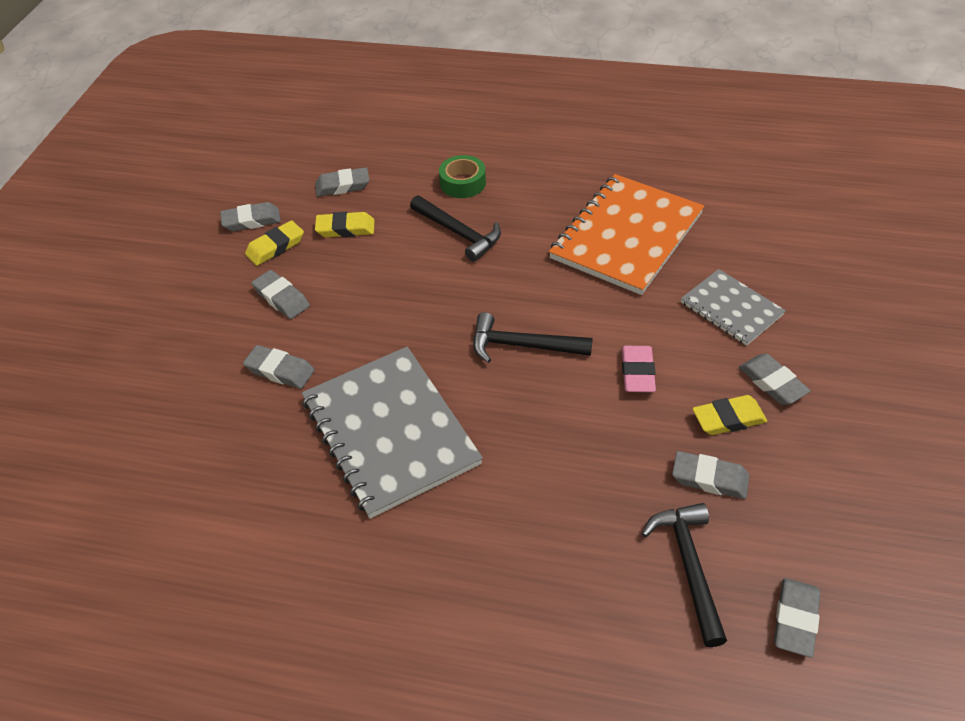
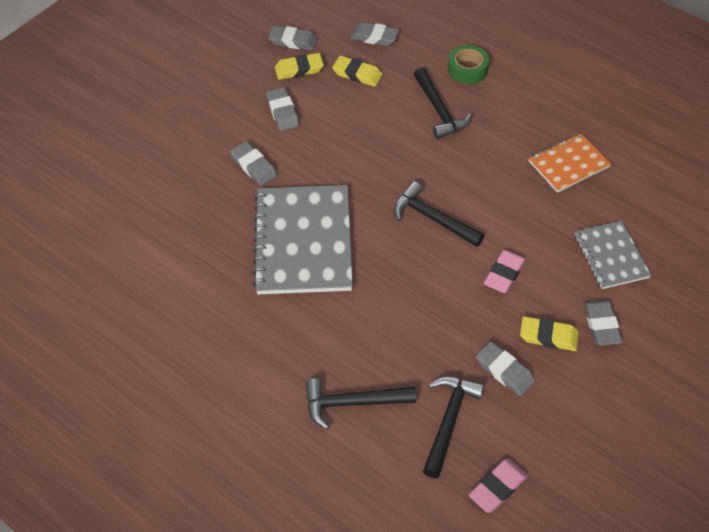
camera: 25 degrees right, 5 degrees up
(566, 599) = (353, 403): none -> black hammer
(626, 236) = (568, 164): orange notebook -> orange notebook, size x0.55
(795, 619) = (497, 487): grey eraser -> pink eraser

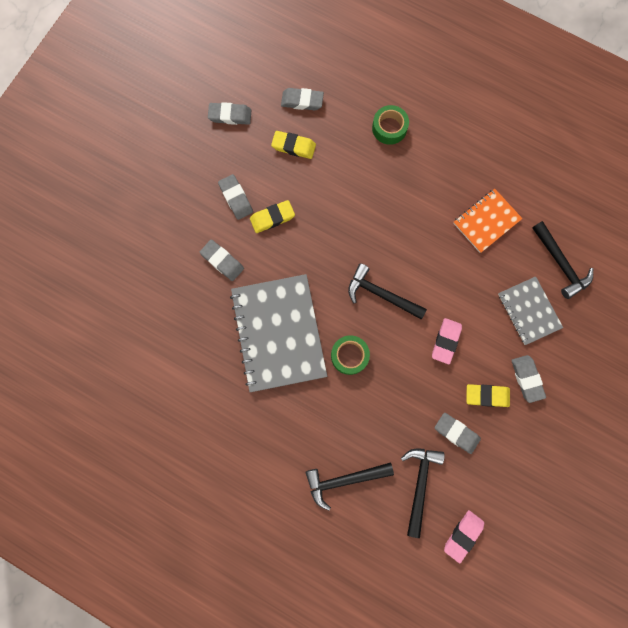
camera: 10 degrees left, 25 degrees up
(299, 69) = (241, 148): yellow eraser -> yellow eraser (272, 218)
(384, 274) = (349, 355): none -> green tape
(439, 110) = (371, 178): black hammer -> black hammer (560, 263)

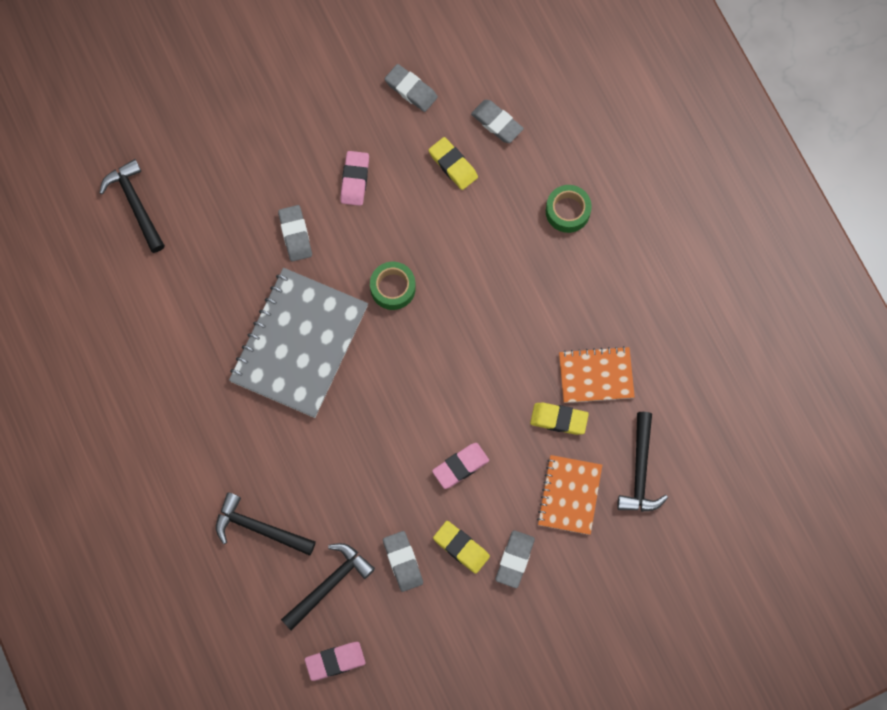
camera: 35 degrees right, 5 degrees down
(236, 198) = (355, 180): grey eraser -> pink eraser
(272, 218) = (377, 224): yellow eraser -> yellow eraser (559, 419)
(349, 355) = (353, 414): green tape -> green tape (393, 288)
(381, 294) = (430, 376): black hammer -> black hammer (135, 204)
(528, 311) = (569, 495): grey notebook -> orange notebook

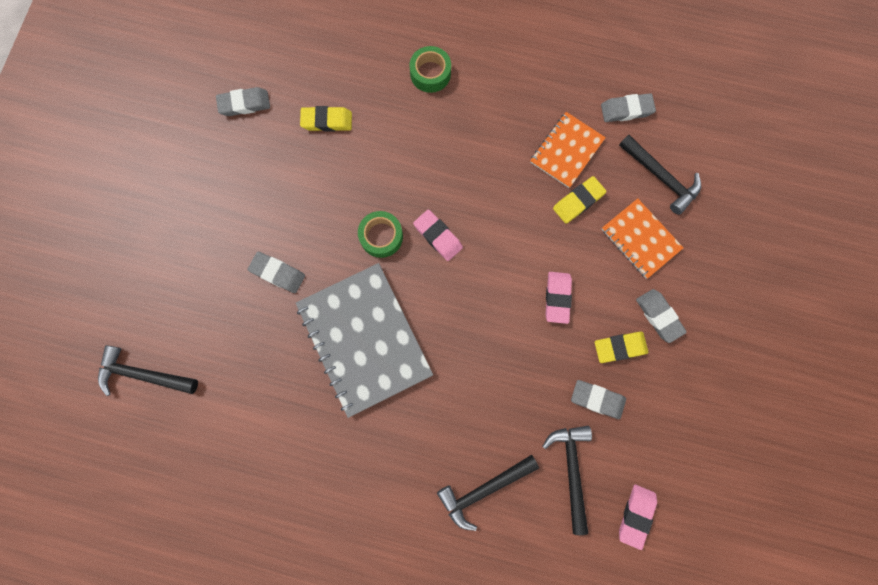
camera: 50 degrees left, 5 degrees up
(355, 180) = (275, 197): pink eraser -> pink eraser (438, 236)
(497, 123) = (323, 67): grey eraser -> grey eraser (626, 110)

